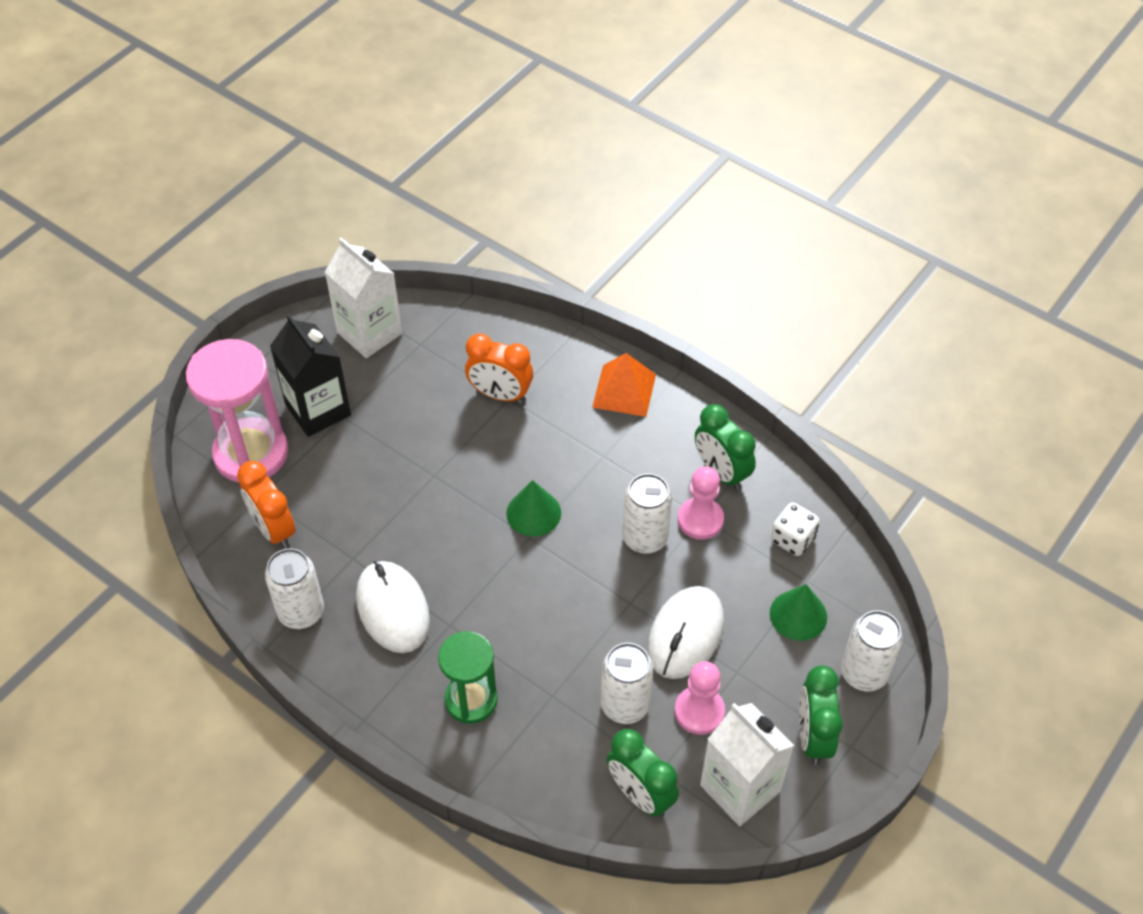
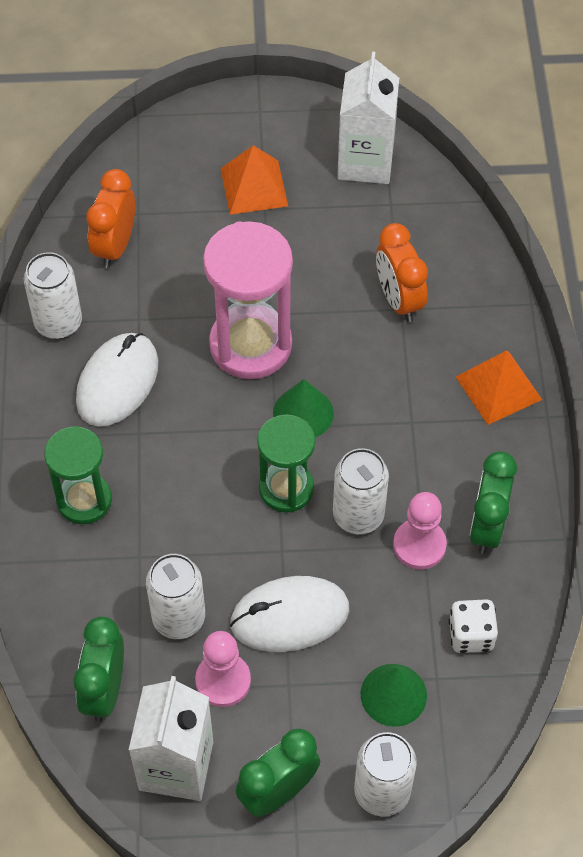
camera: 50 degrees right, 5 degrees up
(251, 453) = (169, 176): pink hourglass -> pink hourglass (250, 345)
(318, 410) = (254, 187): black carton -> orange pyramid
(583, 566) = (286, 488): none -> green hourglass

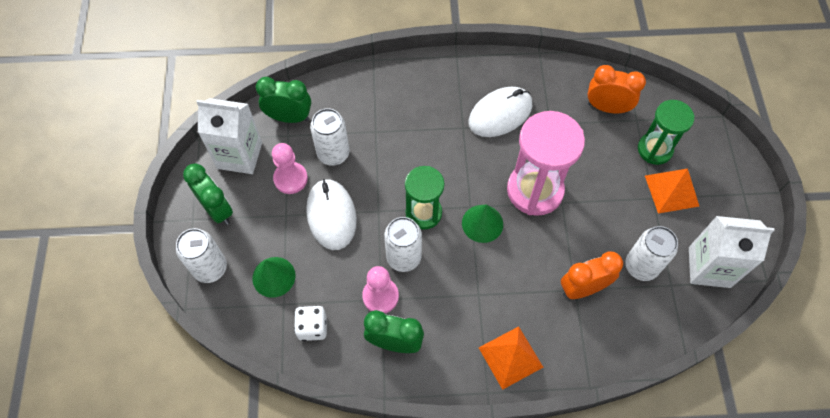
camera: 90 degrees right, 5 degrees up
(58, 323) = (542, 79): white can -> white can (641, 266)
(84, 500) = (414, 100): green hourglass -> green hourglass (654, 149)
(117, 382) = (500, 114): white mouse -> white mouse turned 60 degrees counterclockwise

